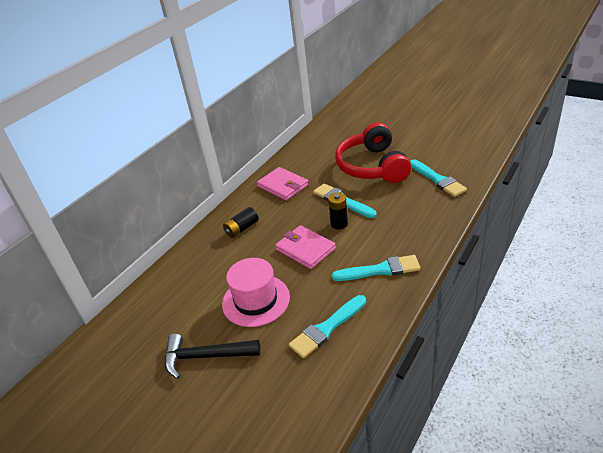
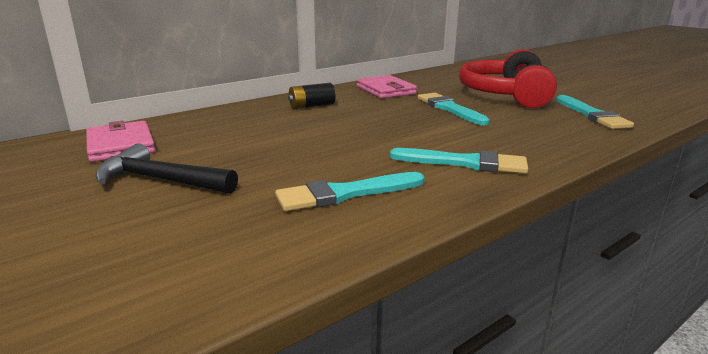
camera: 15 degrees right, 15 degrees down
(256, 300) = (274, 153): pink hat -> none
(305, 249) = (374, 130): pink wallet -> pink wallet (121, 145)
(339, 224) = (433, 122): black battery -> none

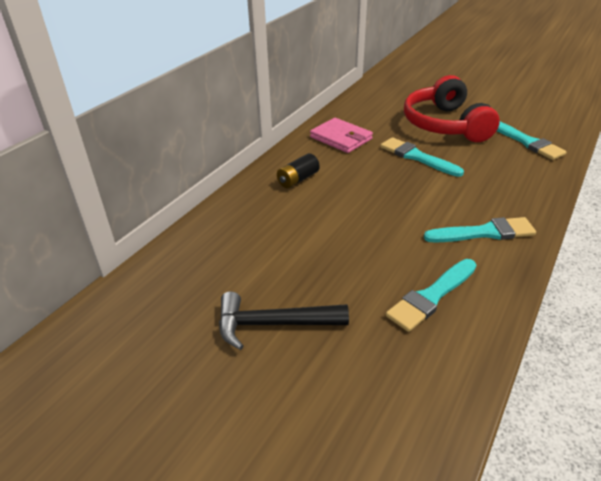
camera: 20 degrees left, 15 degrees up
(121, 145) = (182, 286): pink wallet -> none

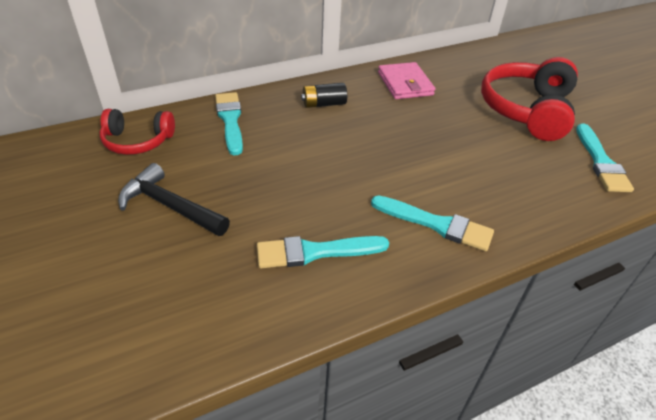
camera: 30 degrees right, 5 degrees up
(169, 284) = (138, 141): none -> red headphones
(417, 157) = (457, 128): turquoise brush -> turquoise brush (230, 120)

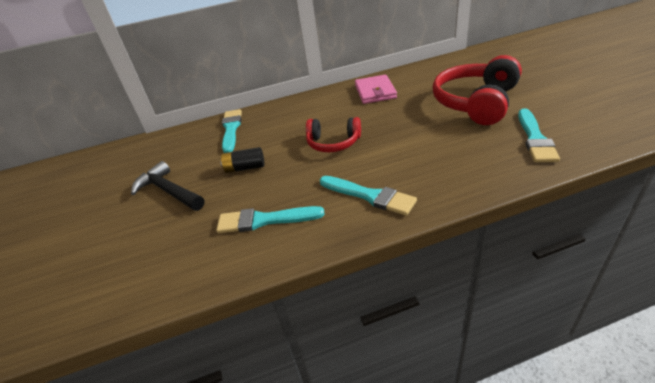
camera: 15 degrees right, 5 degrees down
(138, 141) = (162, 148): red headphones -> red headphones (333, 143)
(324, 104) = (305, 112): black battery -> black battery (245, 168)

